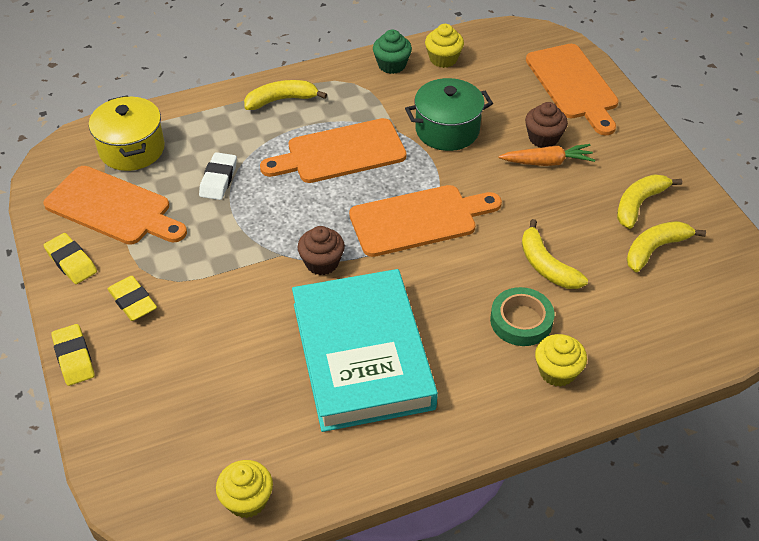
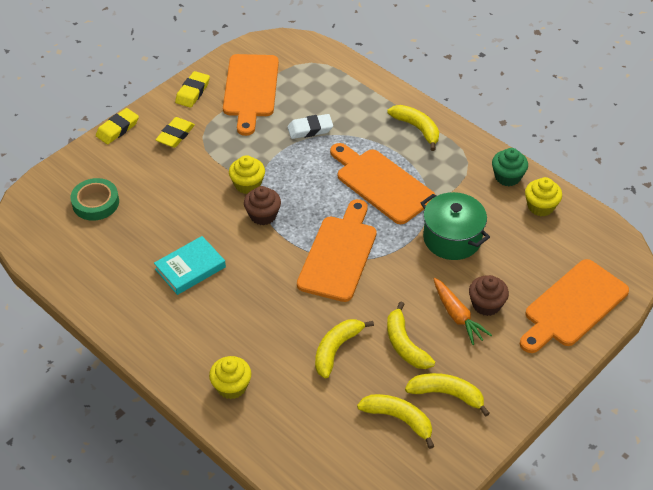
camera: 65 degrees right, 0 degrees up
(132, 149) = (311, 74): yellow pot -> none
(247, 500) = (49, 253): yellow cupcake -> yellow cupcake (247, 184)
(362, 355) = (190, 268): turquoise book -> turquoise book, size x0.48
(418, 219) = (338, 254): orange cutting board -> orange cutting board turned 120 degrees counterclockwise
(521, 321) = (270, 350): green tape -> green tape (95, 203)
(564, 211) = (405, 344): none -> yellow banana

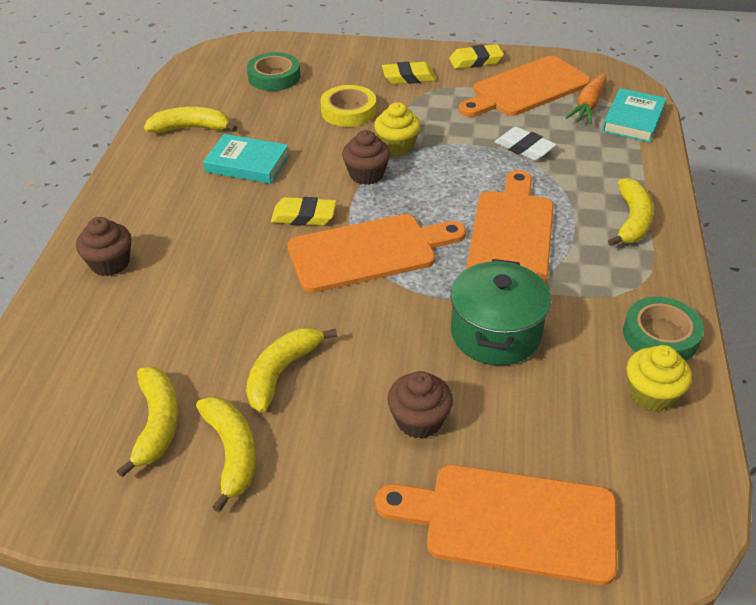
camera: 55 degrees right, 5 degrees down
(117, 129) = (376, 46): yellow eraser -> yellow eraser (304, 216)
(183, 186) = (348, 111): none -> yellow tape
(231, 386) = (110, 263): yellow cupcake -> brown cupcake
(331, 66) = (633, 119): none -> turquoise book
(336, 349) = (225, 317): yellow banana -> yellow banana (191, 128)
(457, 316) = (372, 400): orange carrot -> orange carrot (588, 106)
(507, 177) = (660, 335): green cupcake -> green tape

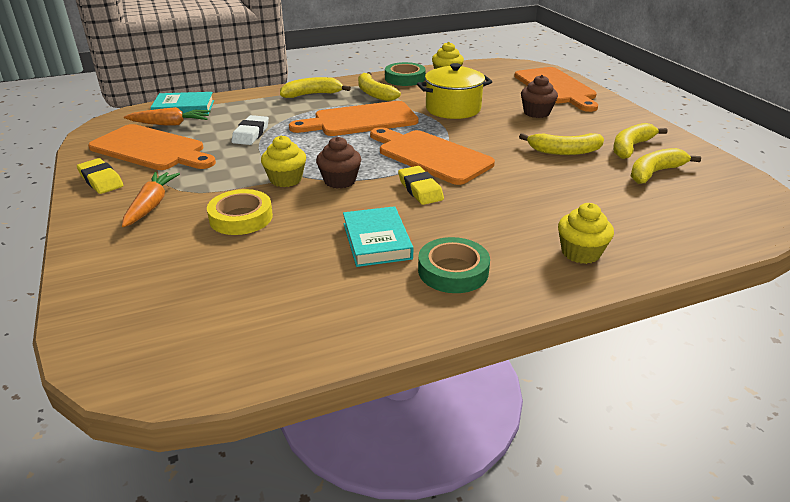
camera: 120 degrees left, 10 degrees down
(110, 263) = (580, 253): brown cupcake -> yellow cupcake
(191, 128) = (345, 304): yellow banana -> yellow banana (374, 93)
(274, 77) = (187, 290): green tape -> green tape (453, 271)
(408, 77) = (151, 205): yellow eraser -> orange carrot
(495, 333) = (453, 109): green pot -> yellow pot

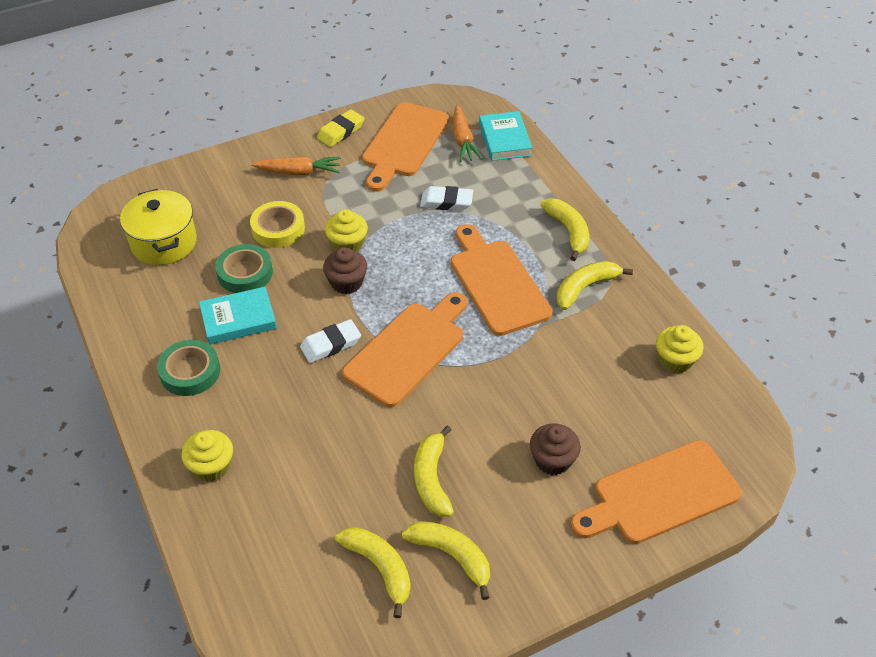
camera: 85 degrees right, 15 degrees up
(405, 78) = (650, 314): green tape -> green tape (245, 273)
(420, 189) = (331, 344): yellow eraser -> white eraser
(453, 109) = (549, 369): yellow pot -> yellow pot (164, 242)

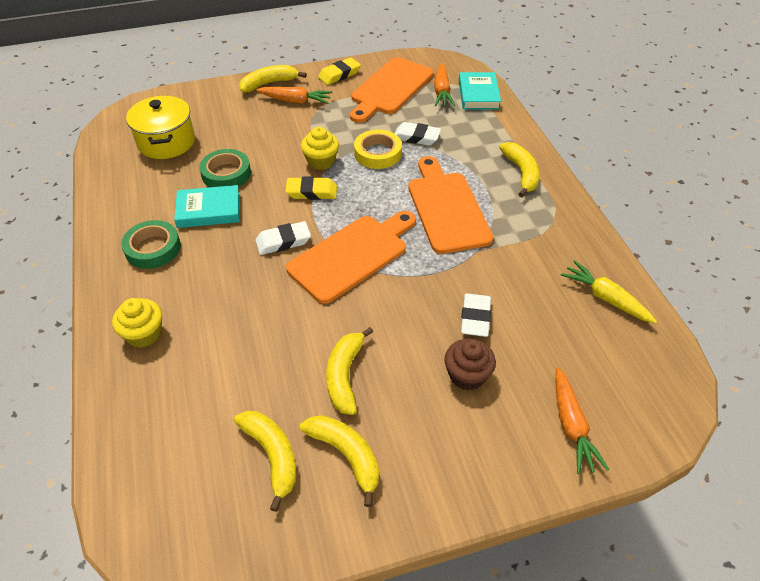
camera: 10 degrees right, 0 degrees up
(278, 228) = (265, 142): yellow tape -> yellow tape (377, 153)
(346, 283) = (311, 192): brown cupcake -> yellow eraser
(549, 400) = (475, 318): none -> white eraser
(585, 288) = (528, 222): yellow banana -> yellow banana (269, 83)
(660, 495) = (571, 426): orange cutting board -> orange carrot
(675, 360) = (605, 298): yellow cupcake -> yellow carrot

